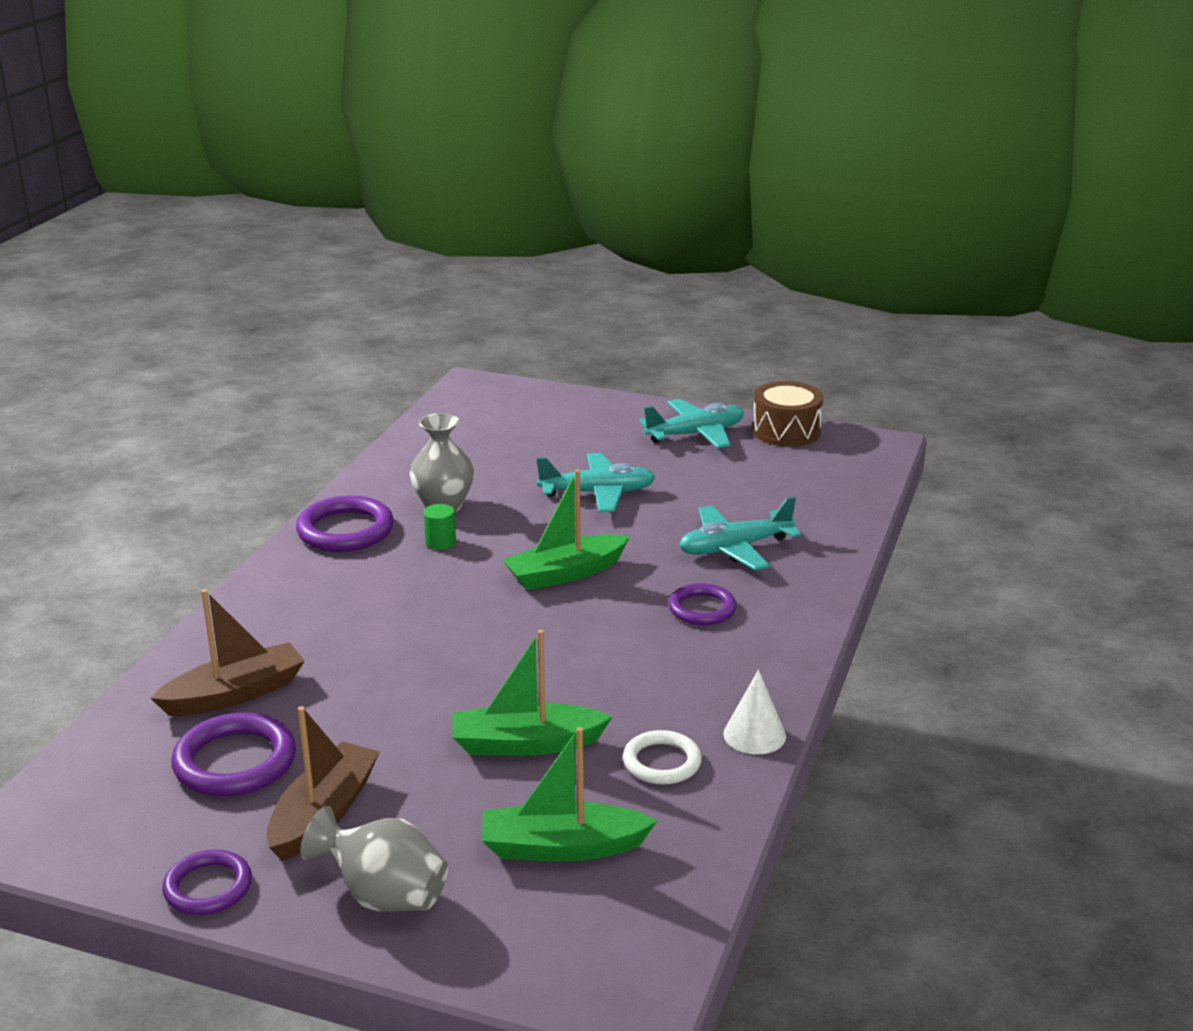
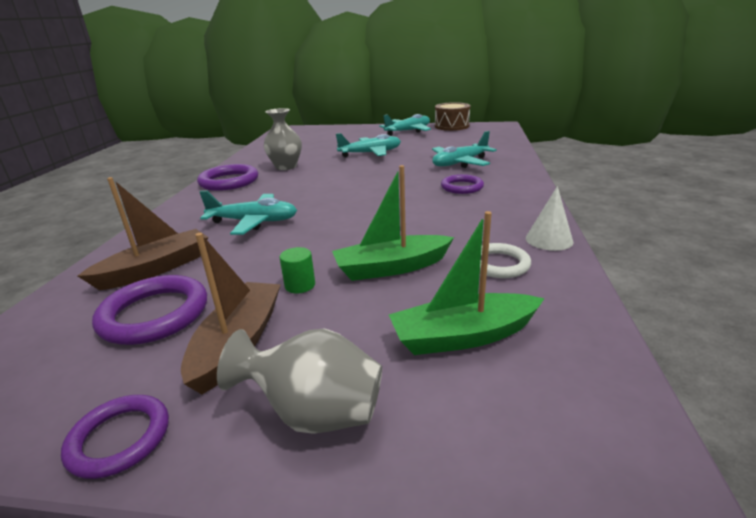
camera: 10 degrees left, 0 degrees up
(369, 630) = (253, 222): none -> turquoise plane
(440, 542) = (289, 179): green cylinder -> green cylinder (300, 285)
(565, 573) = (370, 183): green boat -> none

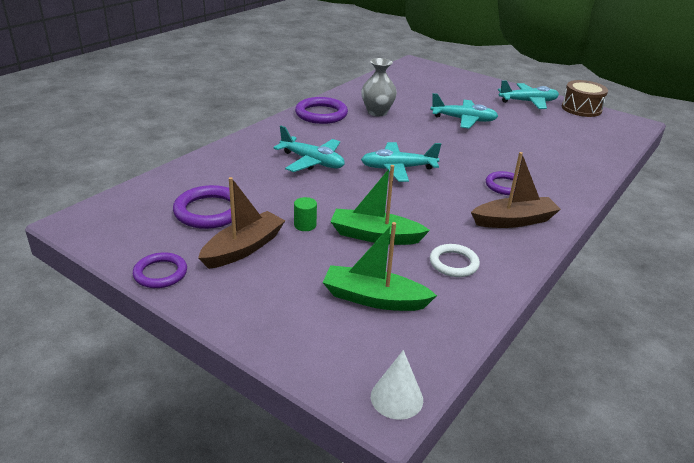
camera: 25 degrees right, 5 degrees up
(156, 269) = (227, 178): brown boat -> brown boat (514, 221)
(315, 413) = (256, 302): grey vase -> none
(460, 163) = (534, 159): turquoise plane -> turquoise plane (398, 168)
(549, 240) = (517, 260): white cone -> white cone (396, 398)

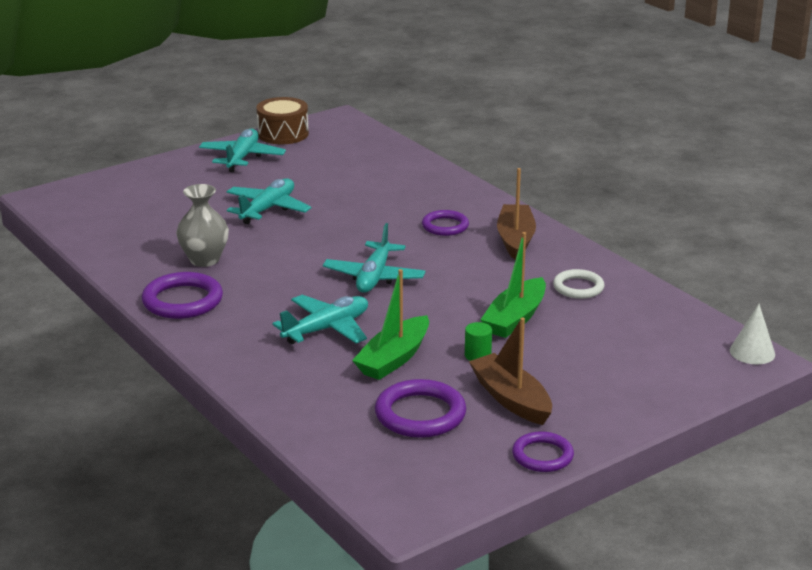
camera: 70 degrees left, 5 degrees down
(374, 299) = (622, 338): green boat -> green boat (394, 359)

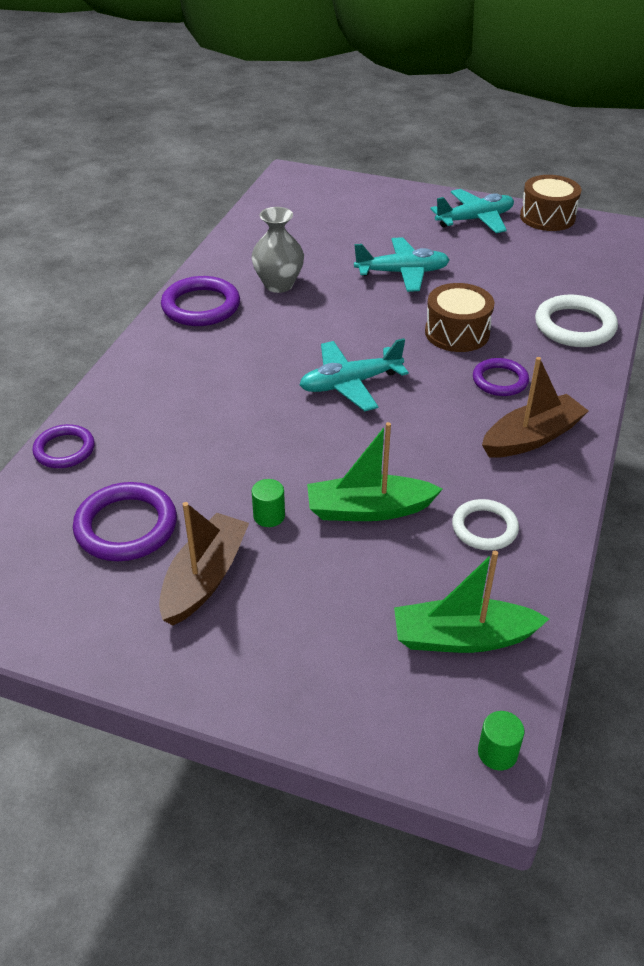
camera: 55 degrees right, 15 degrees up
(326, 329) = (228, 400): turquoise plane -> none
(372, 219) = (457, 333): none -> brown drum
(394, 359) = (212, 464): green boat -> green boat (462, 638)
(423, 179) = (574, 326): none -> white ring
(542, 456) = (111, 652): purple ring -> purple ring (64, 450)
(752, 352) = (497, 753): white cone -> green cylinder

